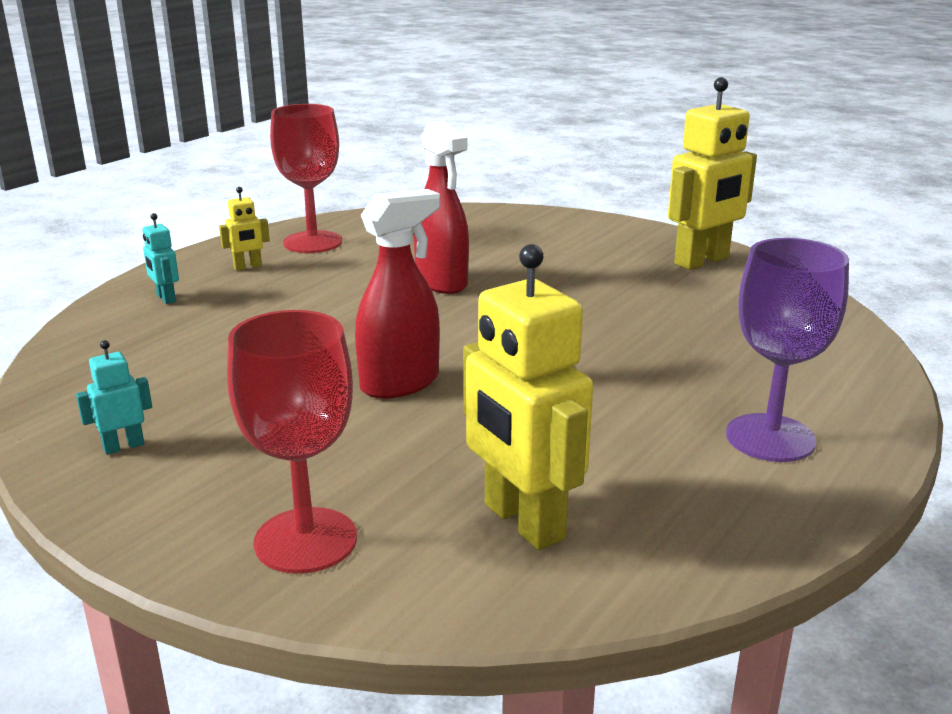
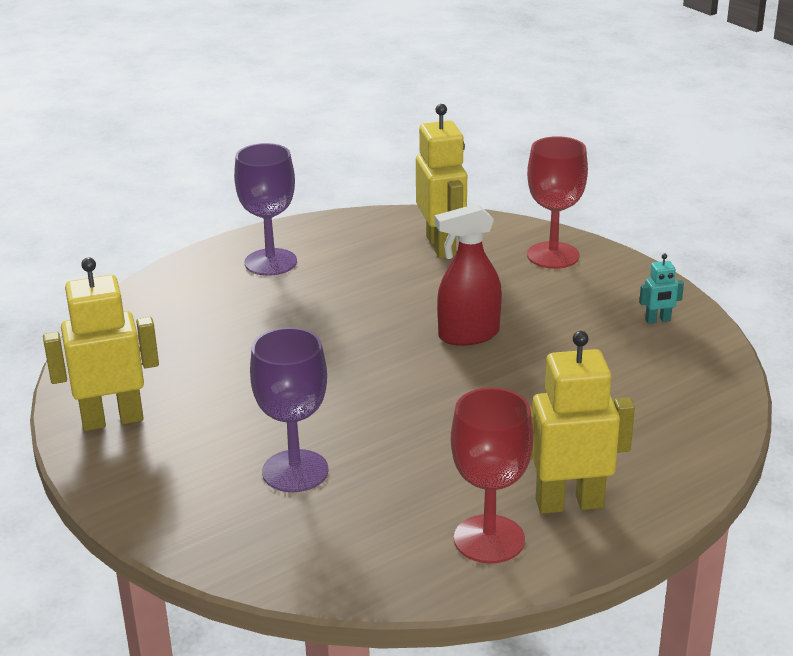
camera: 160 degrees left, 5 degrees up
(165, 298) = (652, 465): turquoise robot -> none
(248, 267) = (569, 503): yellow robot -> yellow robot, size x2.21
(442, 282) = (380, 437): red spray bottle -> none
(500, 254) = (295, 471): none -> purple goblet

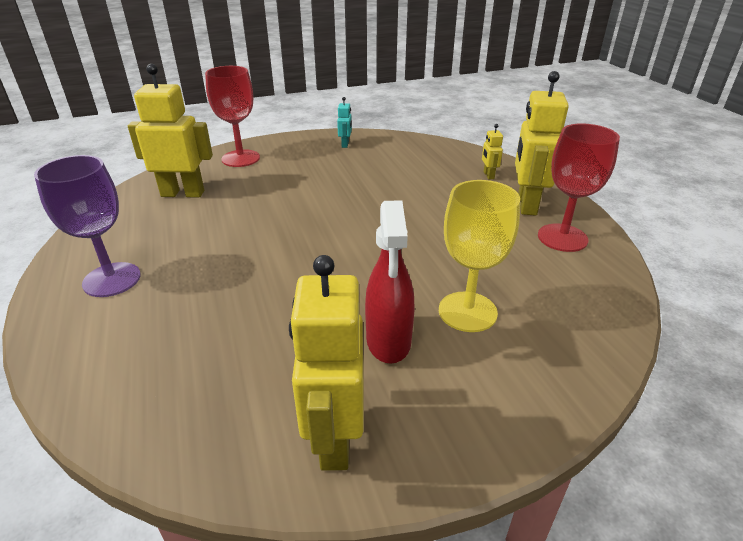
camera: 75 degrees left, 5 degrees up
(295, 471) = (467, 312): purple goblet -> yellow goblet
(468, 335) = (317, 204): red spray bottle -> red spray bottle (388, 341)
(645, 461) = (488, 175): none -> yellow robot

